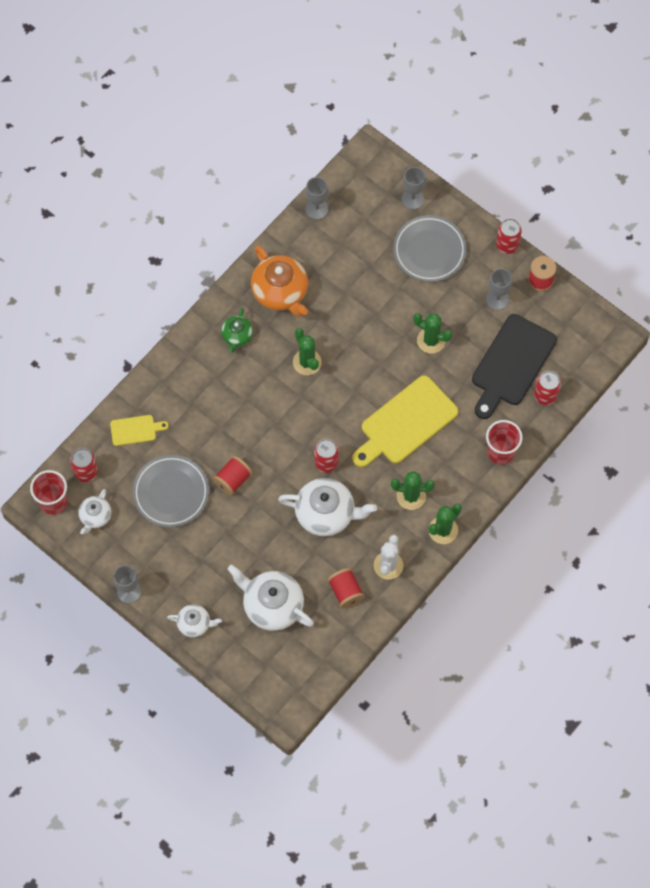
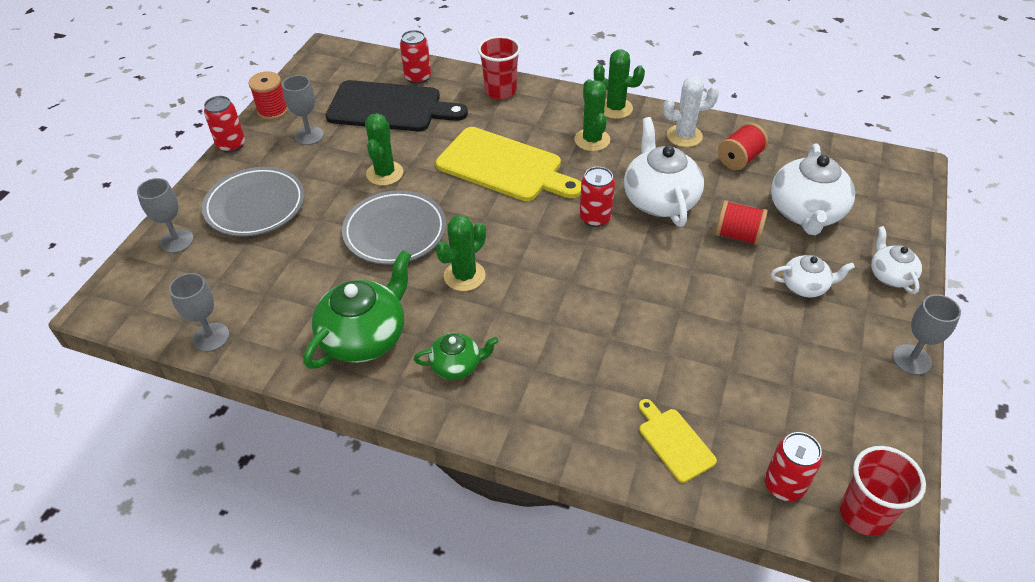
camera: 110 degrees left, 20 degrees down
(95, 516) = (842, 444): white teapot -> white teapot (805, 286)
(171, 493) = (740, 361): grey plate -> grey plate (395, 231)
(233, 480) = (676, 299): red spool -> red spool (737, 235)
(280, 292) = (365, 337): orange teapot -> green teapot

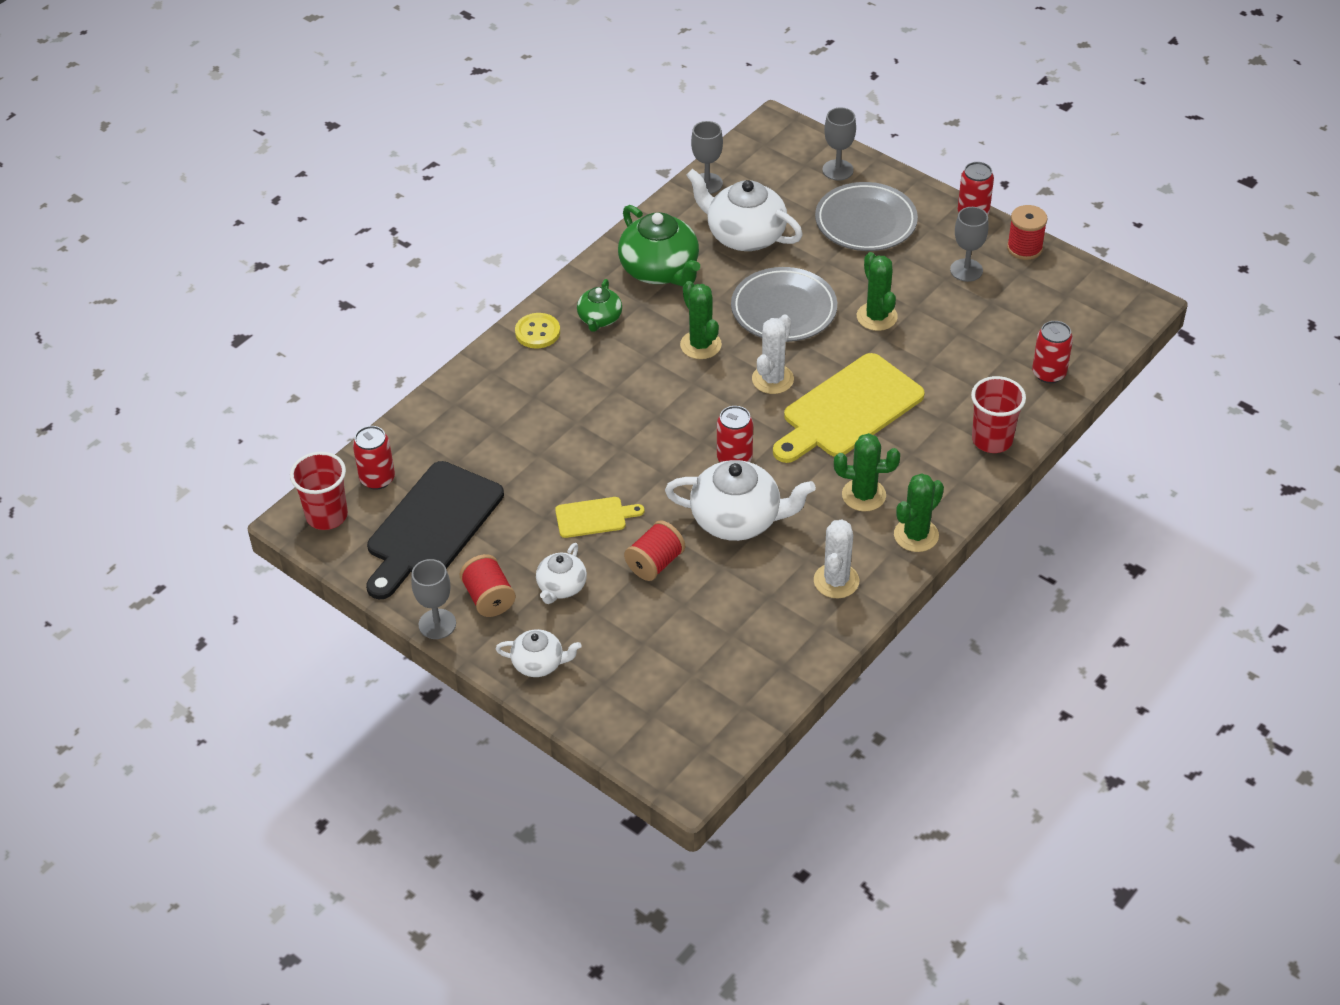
camera: 110 degrees right, 0 degrees up
(385, 173) = (876, 317): green cactus -> green cactus turned 45 degrees clockwise
(390, 107) = (995, 340): black cutting board -> black cutting board (431, 526)
(489, 217) = (772, 379): none -> white cactus
(498, 414) = (537, 332): none -> yellow button
(674, 442) = (452, 428): yellow cutting board -> yellow cutting board (594, 517)
(739, 159) = (773, 616): red spool -> red spool (489, 598)
(806, 213) = (659, 636): white teapot -> white teapot (744, 235)

